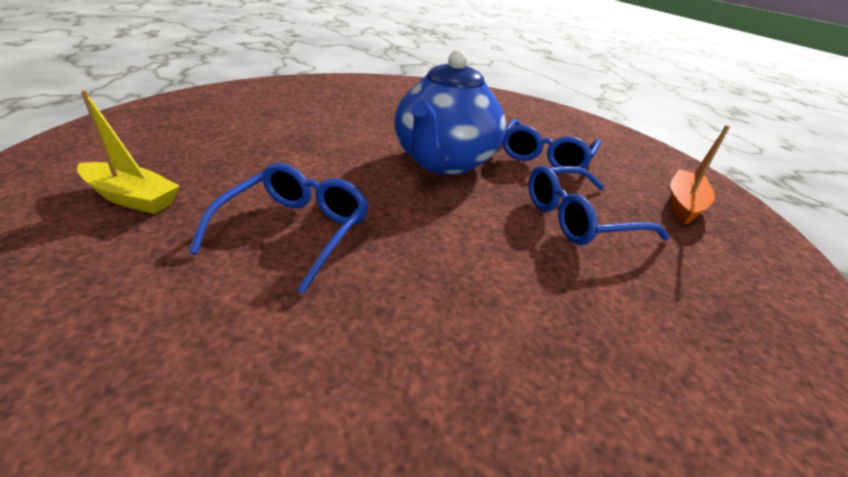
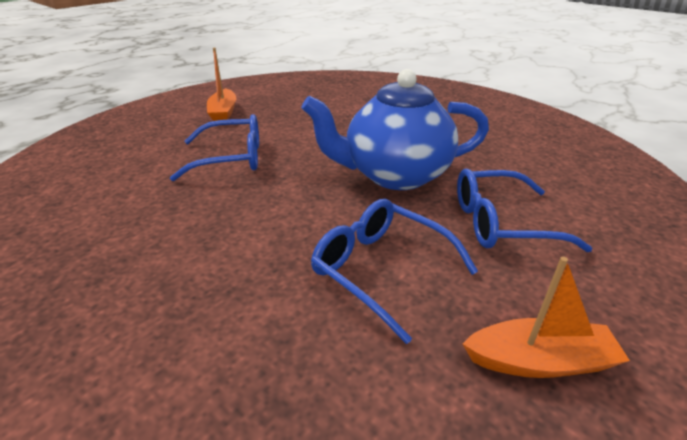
camera: 65 degrees right, 0 degrees up
(131, 198) = (223, 113): yellow boat -> orange boat

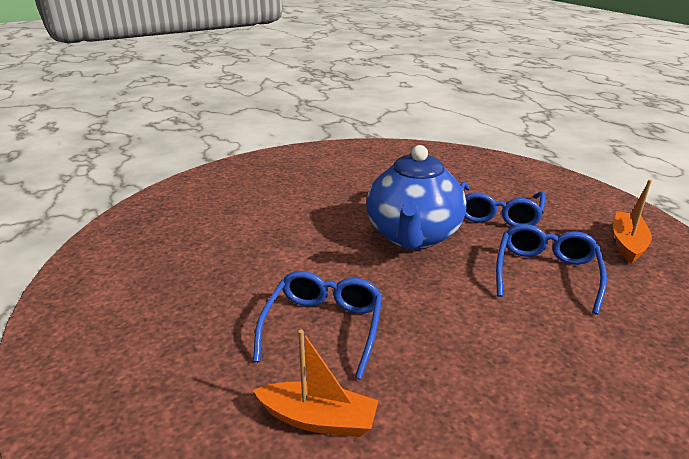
camera: 70 degrees left, 5 degrees down
(223, 113) = (170, 321): orange boat -> orange boat (318, 419)
(381, 270) = (546, 273): blue glasses -> blue glasses turned 135 degrees clockwise

